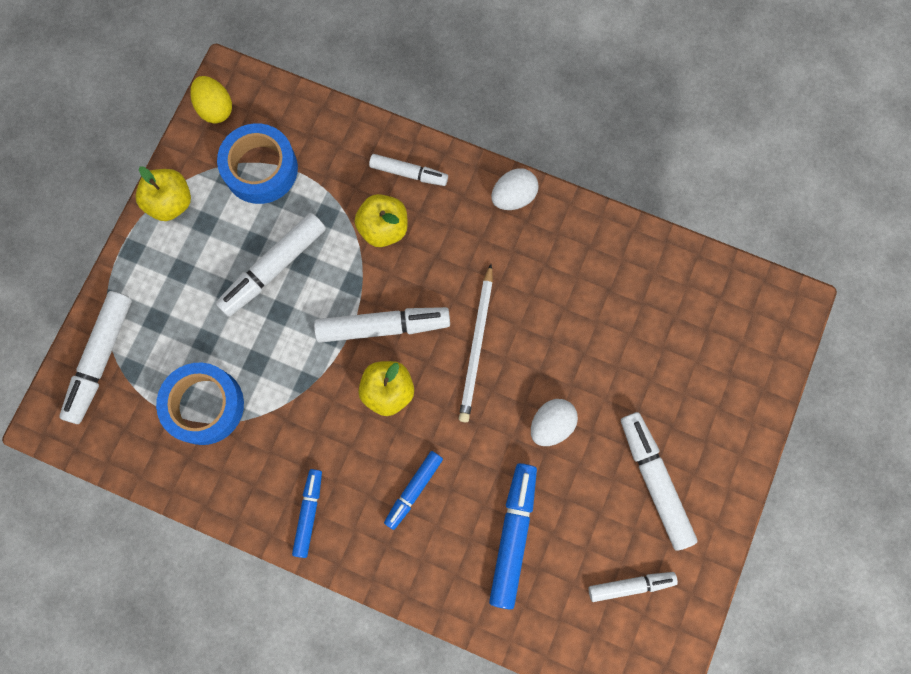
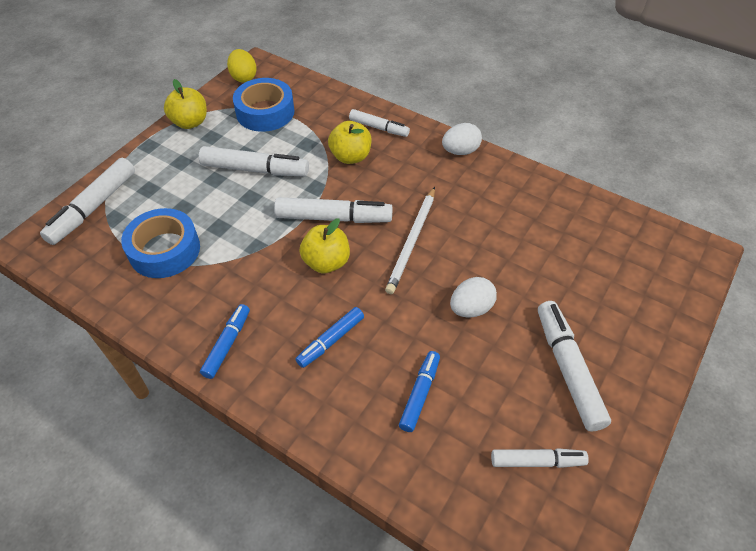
camera: 10 degrees right, 25 degrees down
(274, 268) = (255, 169): white marker -> white marker turned 135 degrees counterclockwise
(513, 535) = (420, 394): blue marker -> blue marker, size x0.62

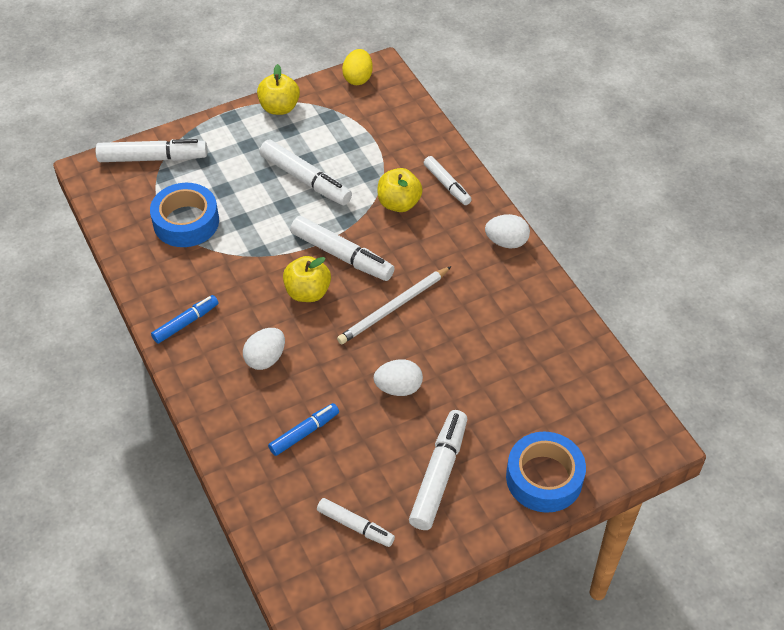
camera: 30 degrees right, 0 degrees up
(93, 207) = (153, 158): white marker -> white marker turned 150 degrees counterclockwise
(265, 112) = (353, 124): blue tape -> blue tape (544, 478)
(331, 341) = (265, 358): blue marker -> white egg

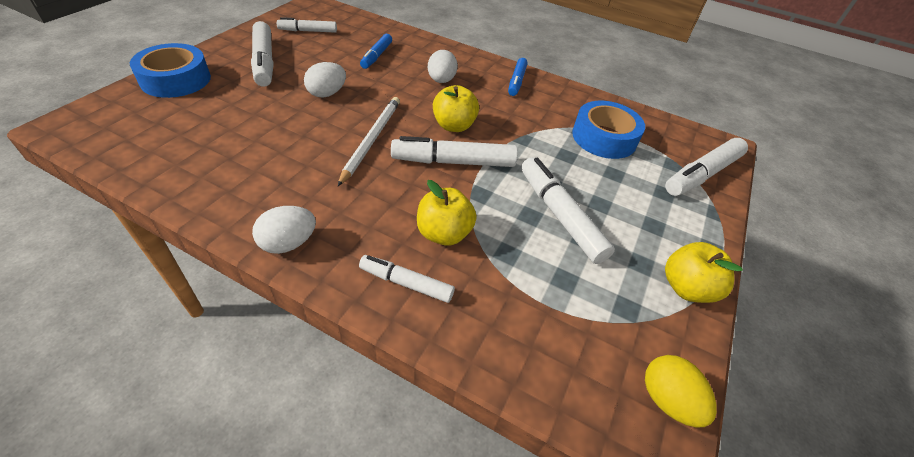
camera: 140 degrees right, 5 degrees down
(305, 179) = (559, 215): white marker -> white marker turned 60 degrees clockwise

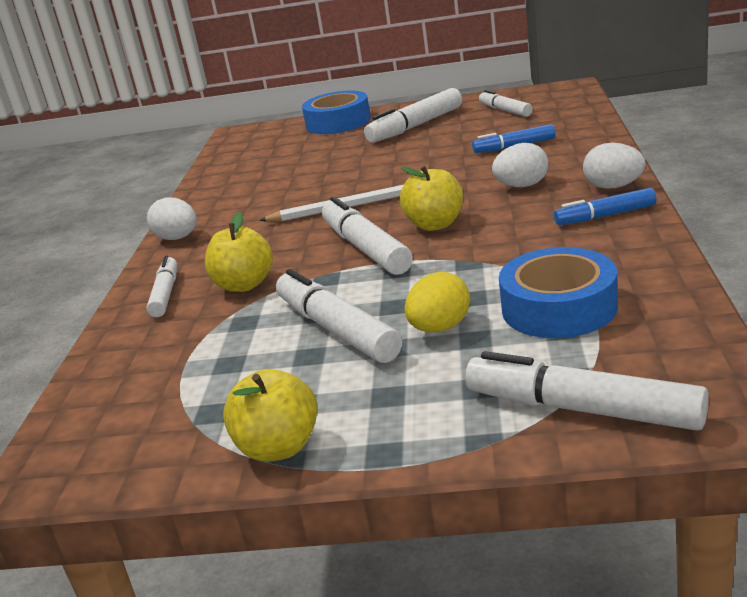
camera: 75 degrees right, 20 degrees down
(327, 93) = (402, 162): white egg -> white egg (613, 187)
(559, 215) = (337, 329): white marker -> white marker turned 75 degrees counterclockwise
(667, 400) = (91, 469): yellow egg -> yellow egg (440, 328)

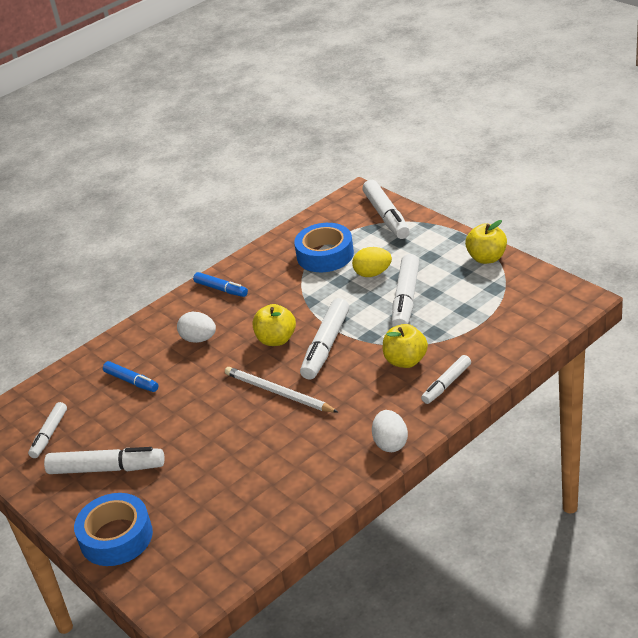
camera: 135 degrees left, 10 degrees up
(613, 187) = (180, 305): white egg -> none

